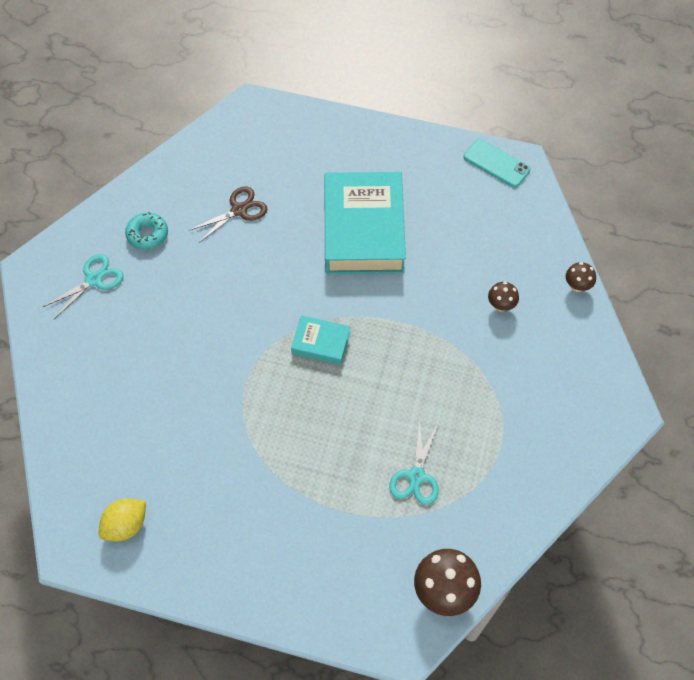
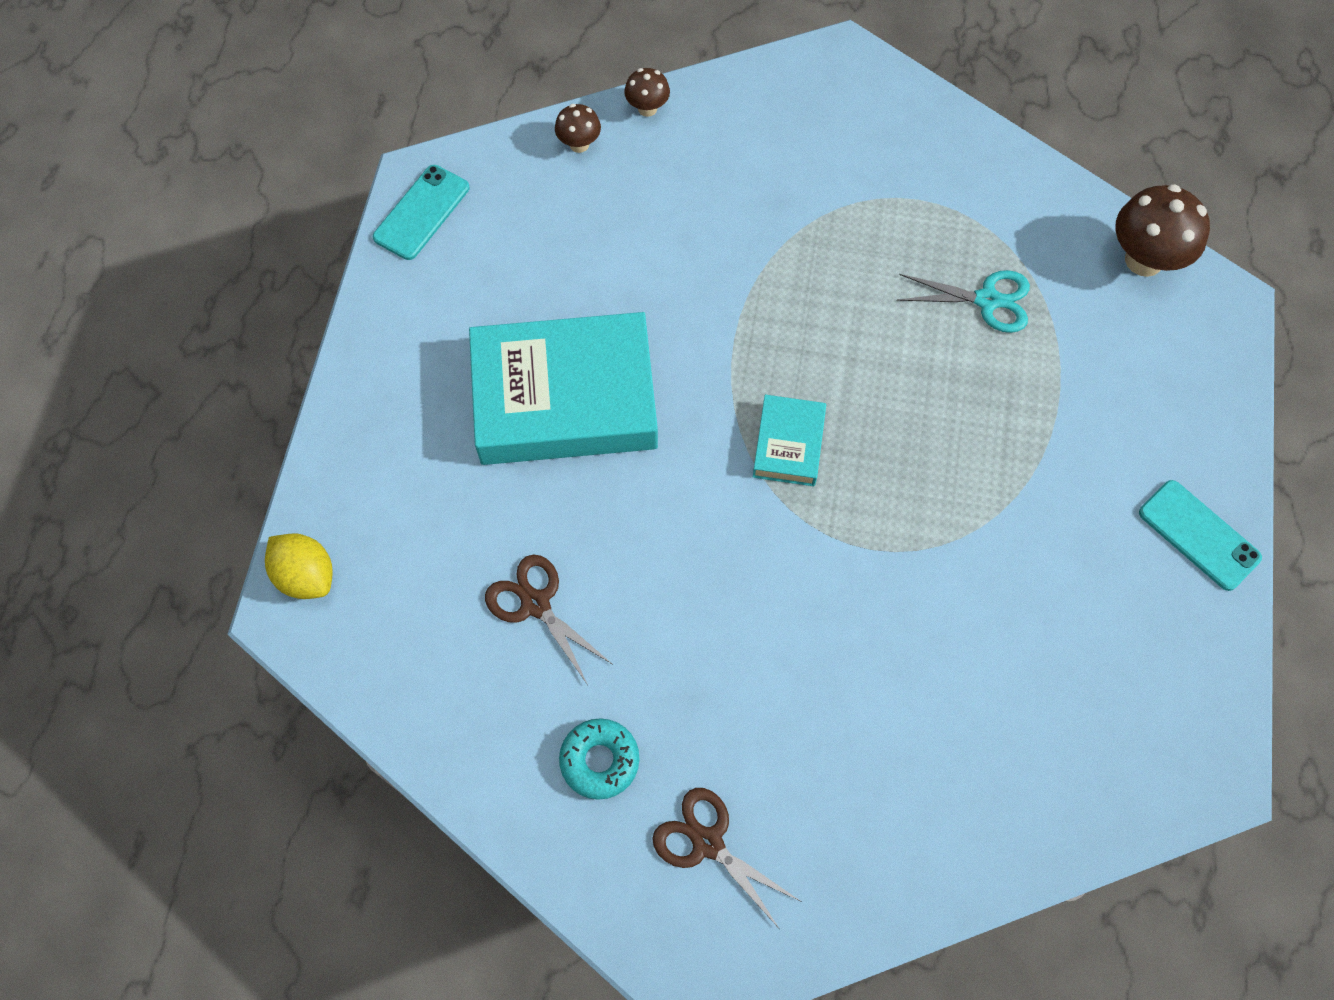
camera: 95 degrees left, 5 degrees up
(94, 280) = (707, 843): turquoise scissors -> brown scissors
(126, 525) = (1153, 697): yellow lemon -> yellow lemon (306, 576)
(227, 579) = (1198, 535): none -> turquoise phone
(501, 305) = (691, 202): brown mushroom -> brown mushroom (579, 144)

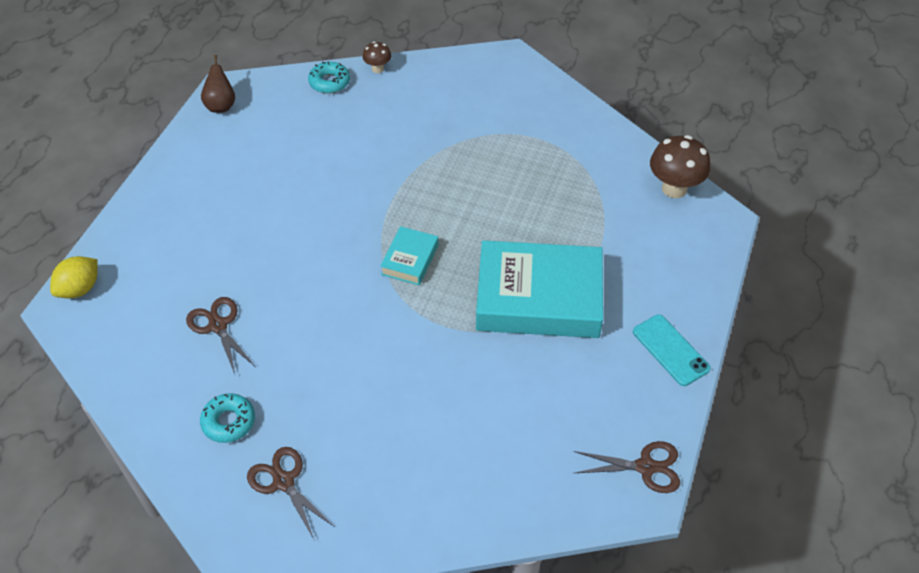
camera: 10 degrees right, 15 degrees down
(306, 576) = (80, 289): yellow lemon -> yellow lemon turned 75 degrees clockwise
(422, 213) = (221, 106): turquoise phone -> brown pear
(565, 399) = (275, 215): turquoise book -> turquoise book (538, 298)
(579, 144) = (329, 82): brown mushroom -> turquoise donut
(987, 300) = (563, 197): turquoise scissors -> none
(1206, 728) = (645, 467): none -> brown scissors

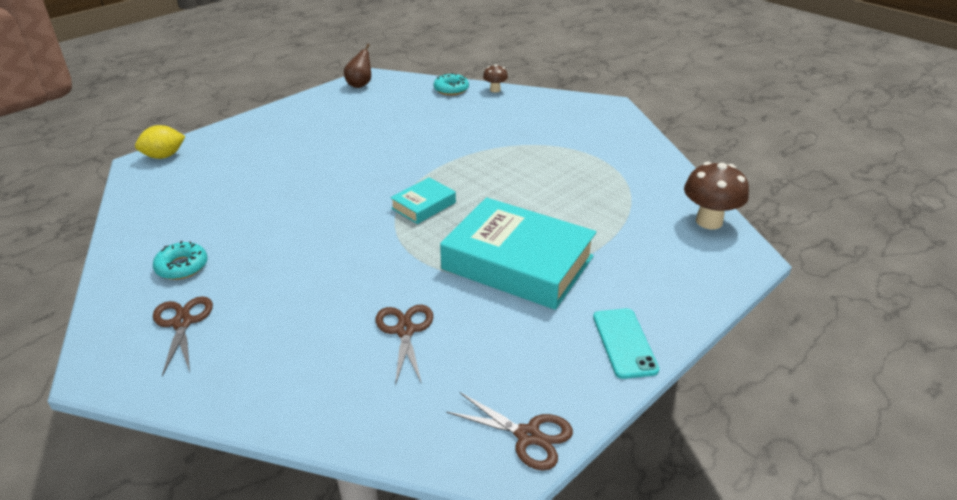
camera: 25 degrees right, 15 degrees down
(218, 326) = (235, 204): brown scissors -> brown scissors (405, 331)

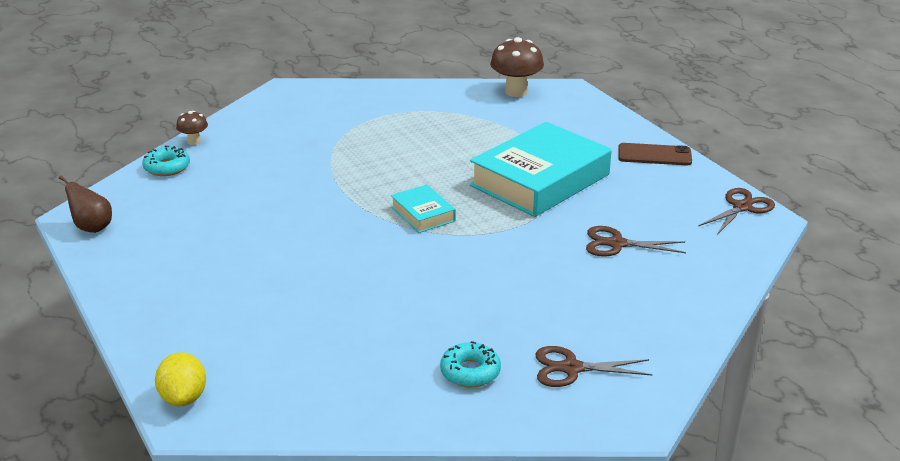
camera: 75 degrees left, 5 degrees down
(624, 343) = (654, 155): turquoise phone -> brown phone

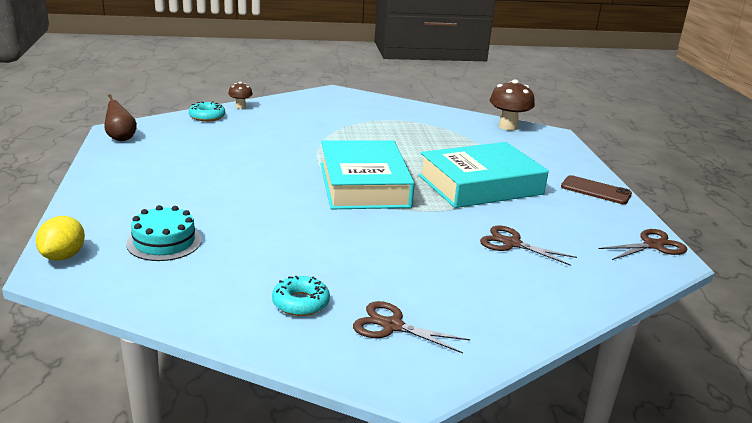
camera: 20 degrees right, 5 degrees down
(275, 347) = (164, 242): none -> turquoise cake
(423, 214) = (364, 185): turquoise book -> turquoise book, size x2.14

